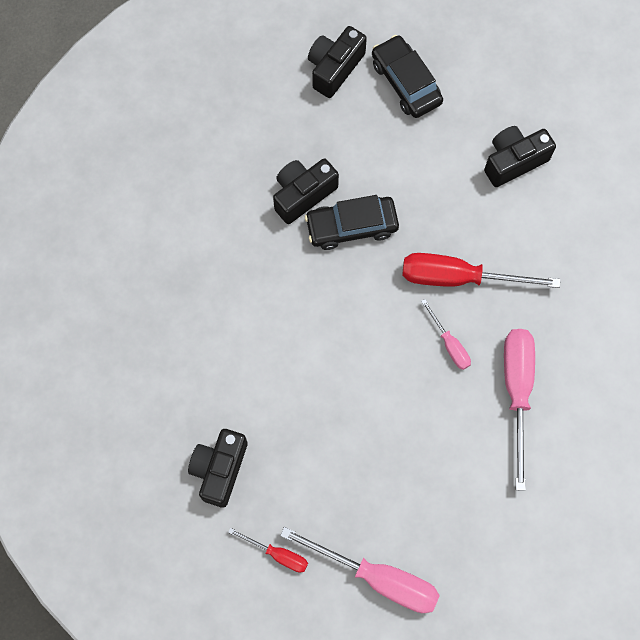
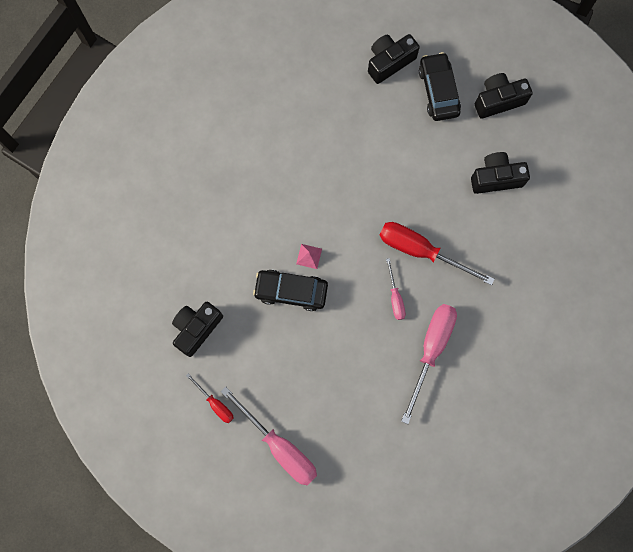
camera: 20 degrees right, 5 degrees up
(303, 194) = (330, 149): black camera -> black camera (498, 100)
(325, 331) = (309, 256): none -> pink pyramid
(351, 226) = (357, 185): black car -> black car (291, 291)

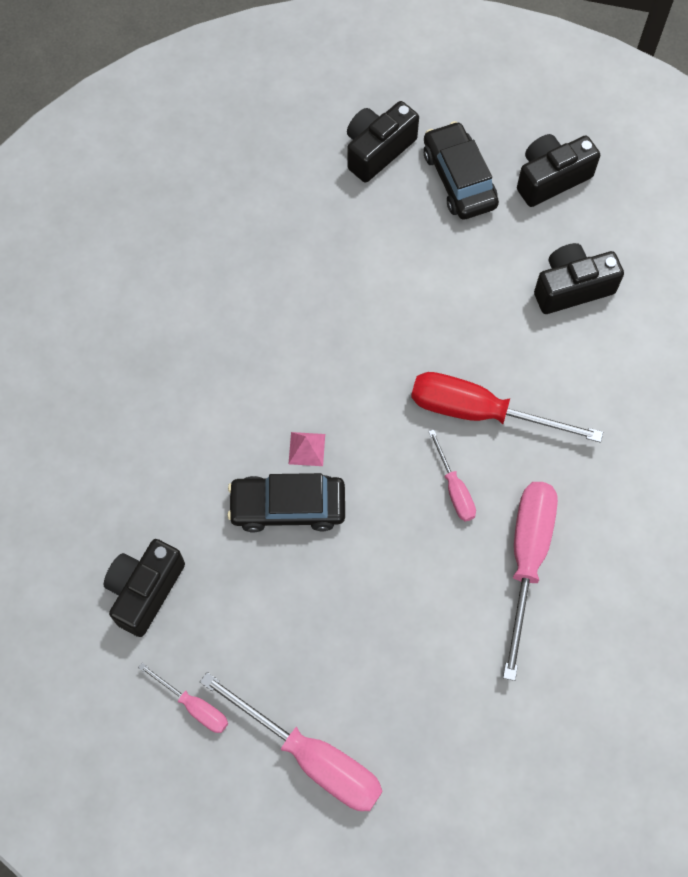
camera: 10 degrees left, 10 degrees down
(215, 403) = (194, 706): red screwdriver -> pink screwdriver

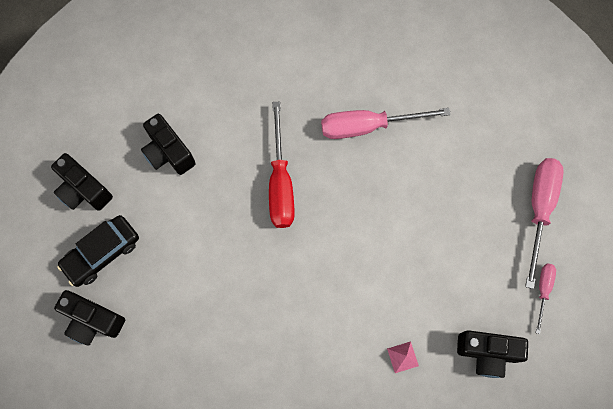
camera: 110 degrees left, 5 degrees up
(288, 506) = (393, 282): black car -> none
(306, 449) = (348, 284): pink pyramid -> pink pyramid (402, 357)
(454, 489) = (339, 182): pink screwdriver -> none

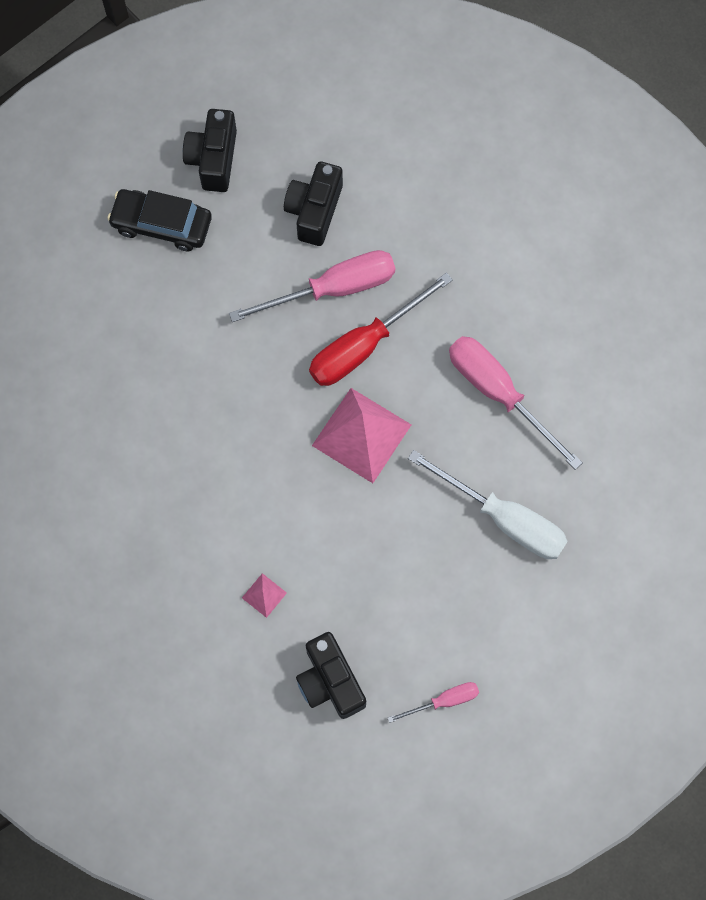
camera: 55 degrees right, 0 degrees up
(93, 320) = (89, 266): black camera -> none
(338, 224) = (361, 435): none -> pink pyramid
(449, 177) = (503, 518): none -> white screwdriver
(539, 209) = (537, 641): pink screwdriver -> pink screwdriver (333, 289)

